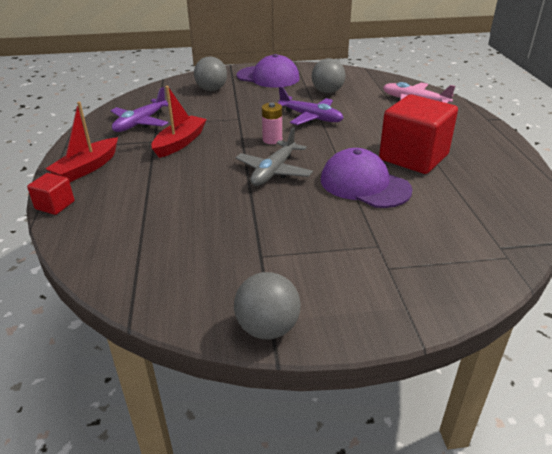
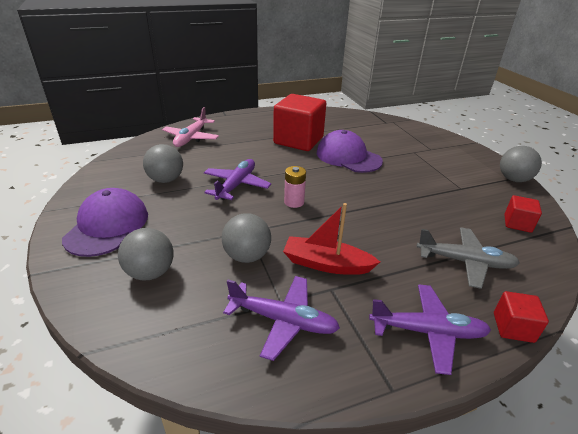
camera: 105 degrees left, 0 degrees up
(87, 168) = (428, 332): red boat -> purple plane
(164, 273) = (517, 223): none -> red cube
(209, 116) = (247, 256): none -> grey ball
(274, 171) = (352, 195): grey plane -> grey plane (465, 262)
(364, 184) = (348, 157): purple cap -> purple cap turned 105 degrees clockwise

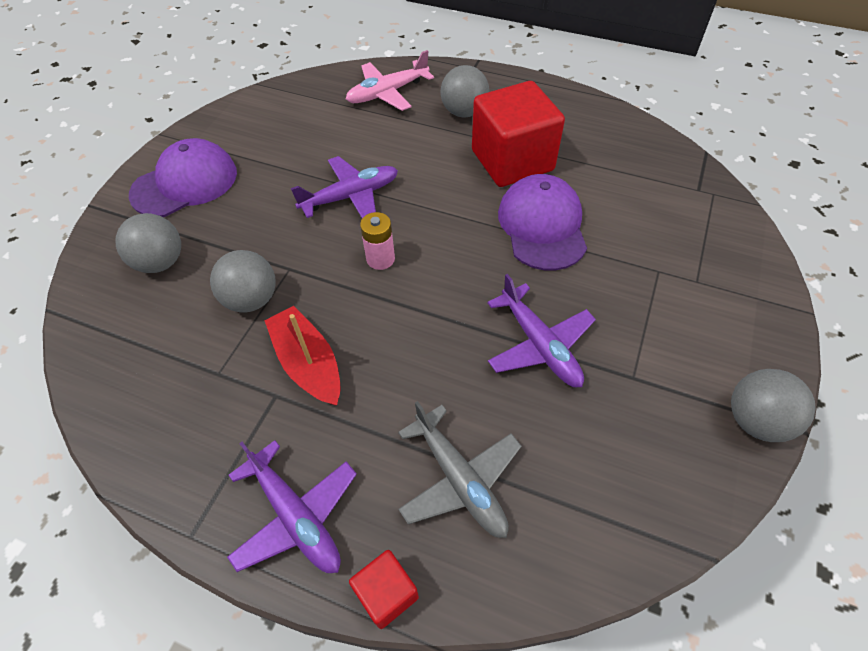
camera: 45 degrees right, 20 degrees up
(166, 180) = (293, 148): grey ball -> grey ball (464, 112)
(283, 321) = (196, 394): purple plane -> purple plane (539, 345)
(517, 223) = (626, 488): red cube -> none

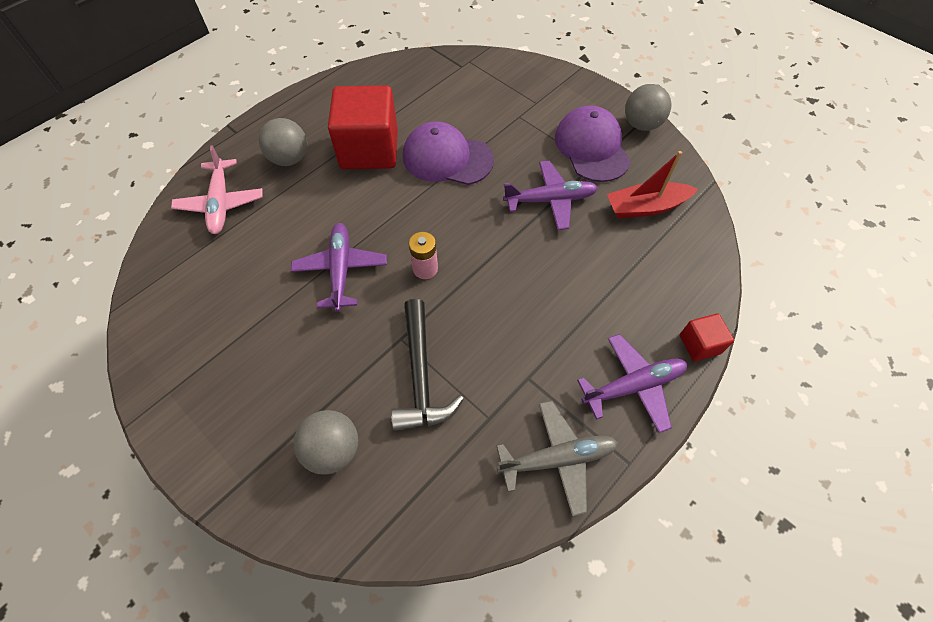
camera: 70 degrees left, 5 degrees up
(185, 183) = (230, 409): purple cap -> purple cap (592, 147)
(252, 299) = (421, 376): grey ball -> black hammer
(308, 363) = (507, 347): red boat -> red boat (645, 207)
(459, 479) = (635, 280): grey plane -> grey plane (557, 459)

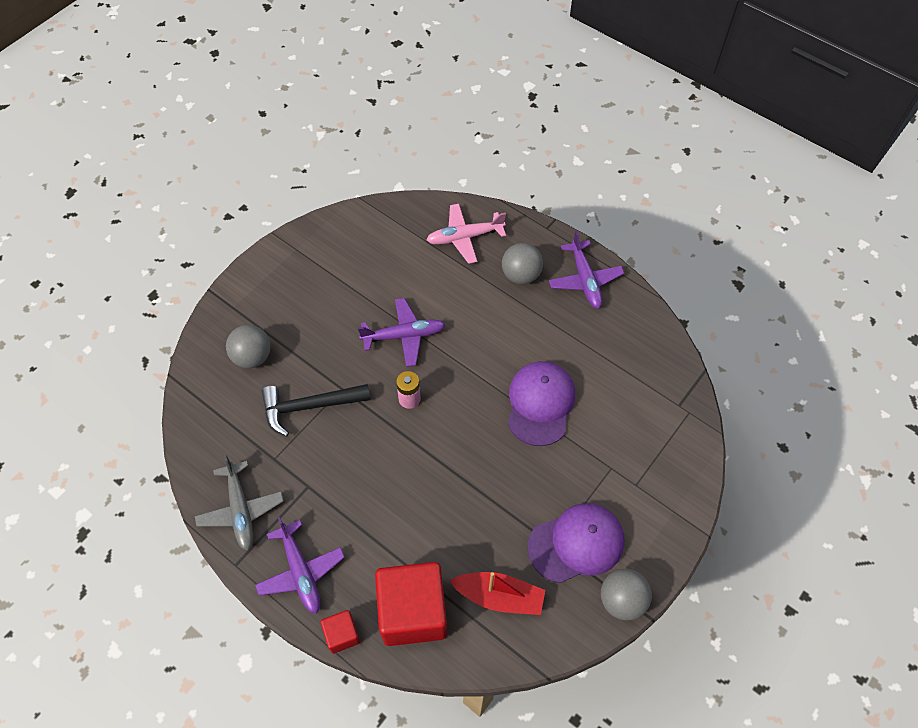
camera: 85 degrees right, 0 degrees up
(369, 149) = (541, 336): red cube -> red cube (413, 611)
(550, 200) = (498, 501): purple plane -> purple plane (585, 280)
(645, 207) = (499, 596): red boat -> red boat turned 120 degrees clockwise

